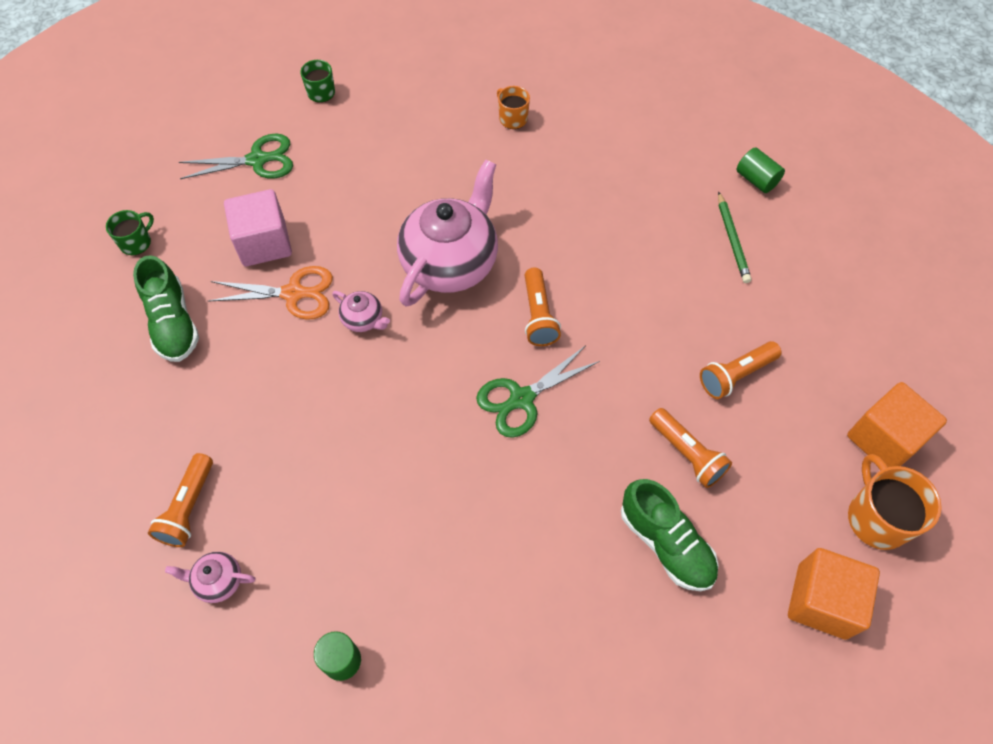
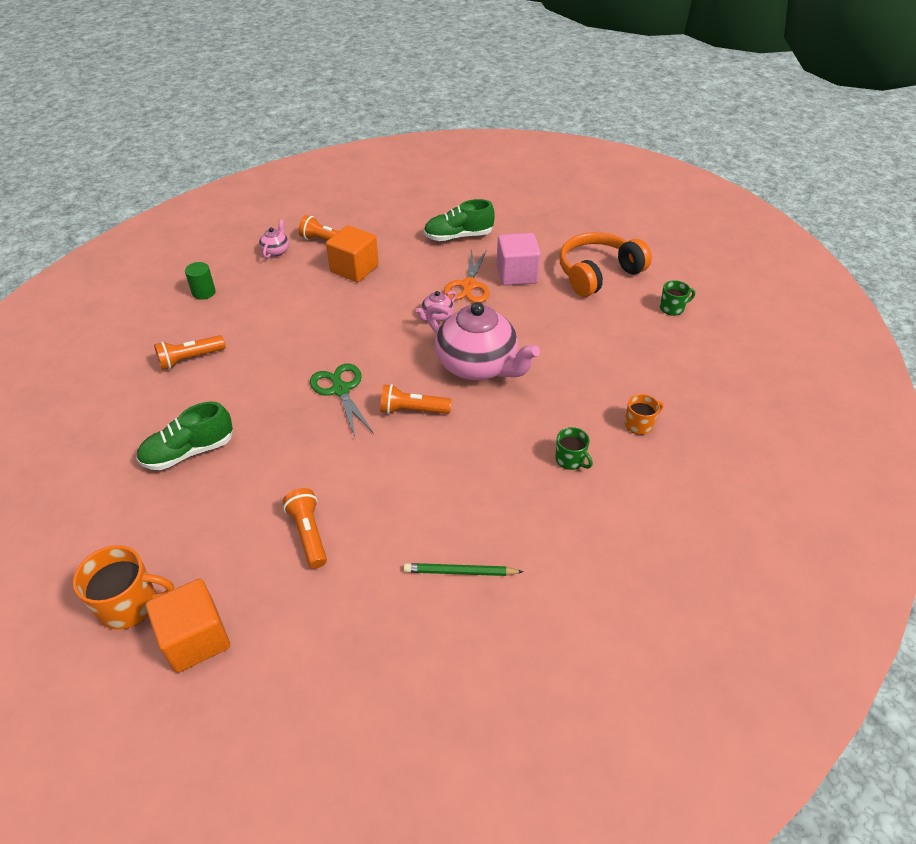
camera: 100 degrees right, 15 degrees down
(136, 242) = (528, 222): green mug -> green mug (570, 459)
(257, 160) = (598, 273): green scissors -> orange headphones
(687, 454) = (252, 481): orange flashlight -> orange flashlight (190, 359)
(756, 180) = (538, 618): green cylinder -> none
(822, 601) = (91, 539): orange cube -> orange cube (354, 269)

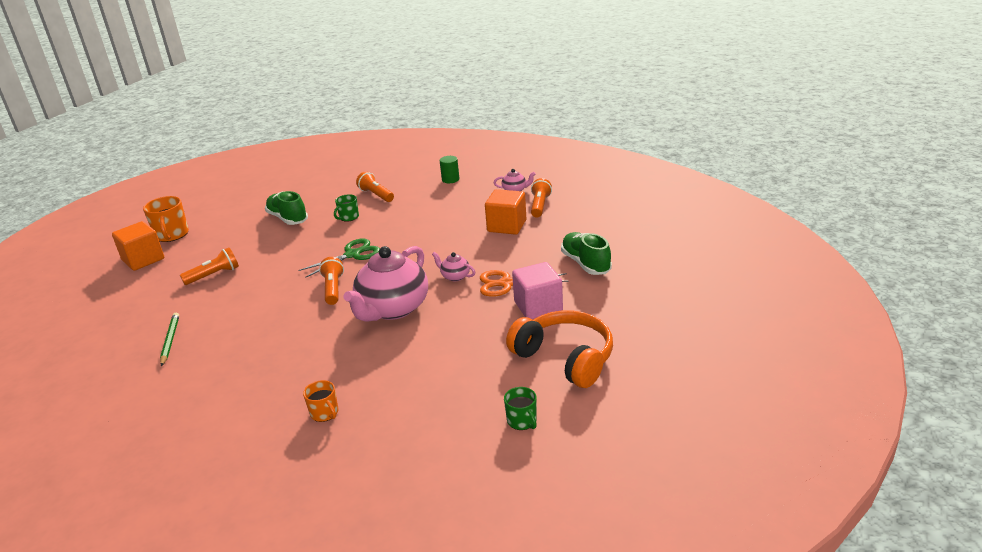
camera: 80 degrees right, 15 degrees down
(570, 459) = (278, 376): green mug -> green mug (348, 217)

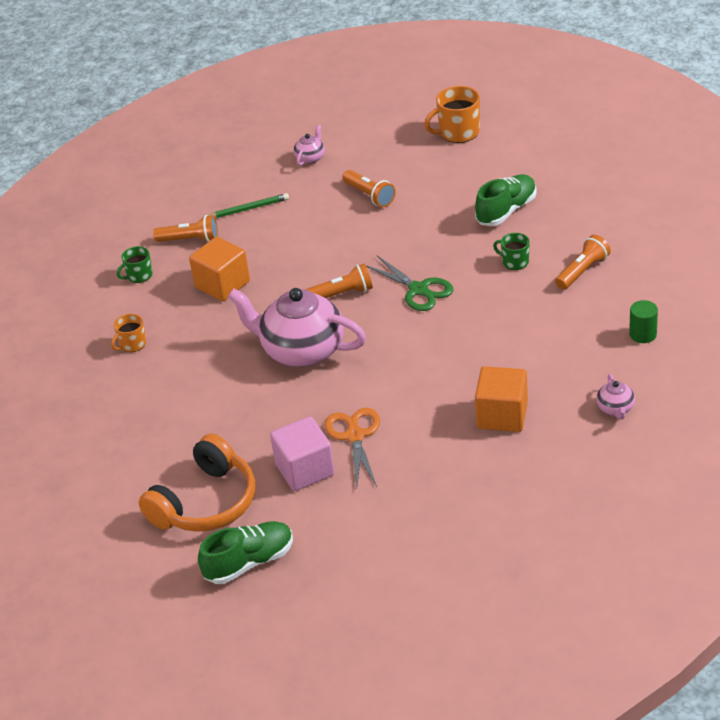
camera: 85 degrees right, 10 degrees up
(143, 259) = (401, 133): orange cube -> orange cube (222, 284)
(455, 276) = (370, 388): pink teapot -> pink teapot (310, 158)
(522, 421) = (109, 480): green mug -> green mug (139, 275)
(540, 206) = (567, 442): orange flashlight -> orange flashlight (190, 240)
(585, 263) = (404, 504): green shoe -> green shoe (249, 562)

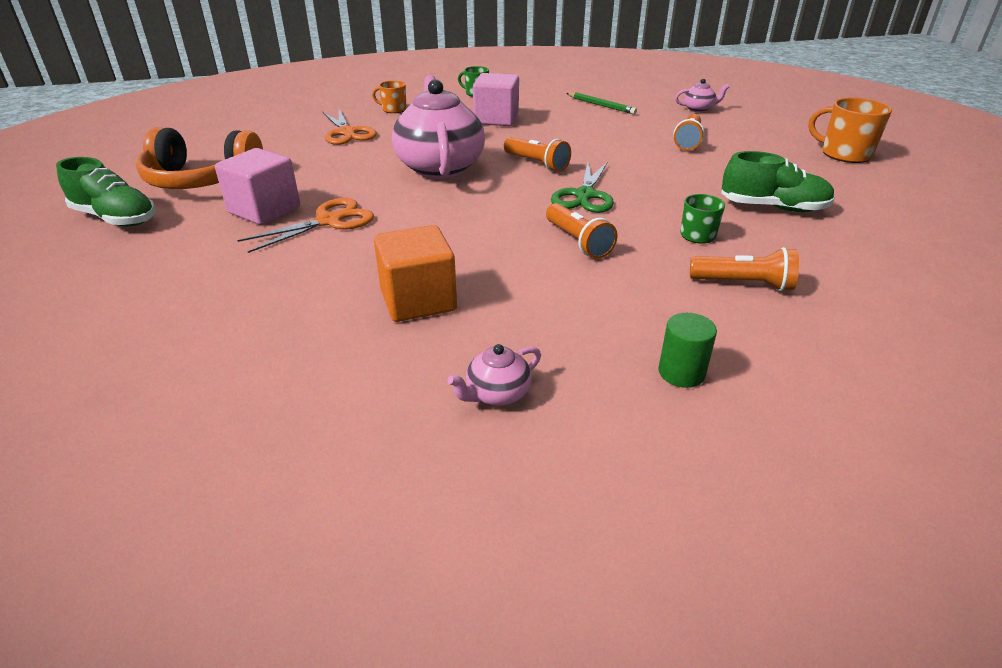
camera: 55 degrees right, 5 degrees down
(169, 389) = (347, 133): none -> orange scissors
(190, 240) = (537, 97): orange flashlight -> orange flashlight (578, 242)
(222, 284) = (496, 119): orange cube -> pink cube

